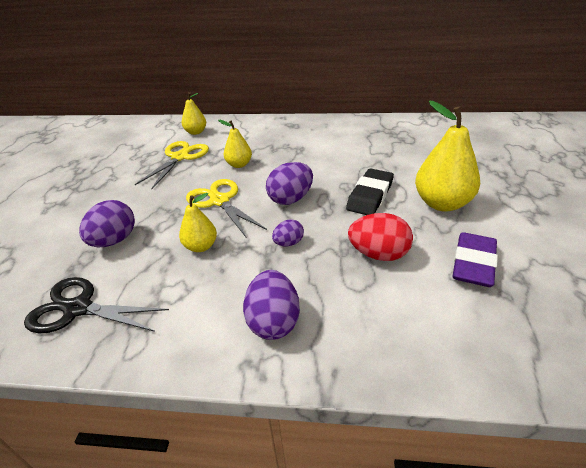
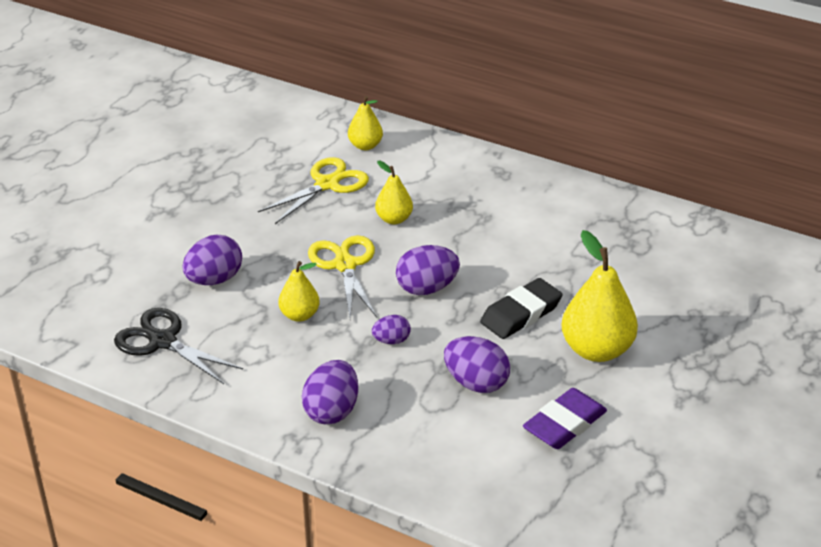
camera: 20 degrees right, 0 degrees up
(378, 254) = (476, 383): red egg -> purple egg

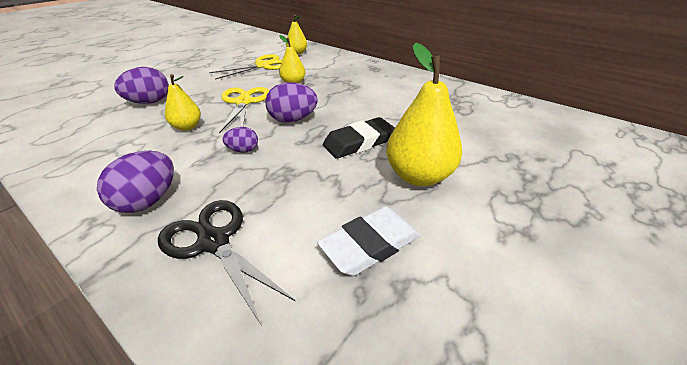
camera: 10 degrees right, 0 degrees up
(162, 341) = (73, 133): black scissors -> black scissors (214, 242)
(476, 383) = (296, 191): purple egg -> none
(564, 424) = (370, 244): purple eraser -> white eraser

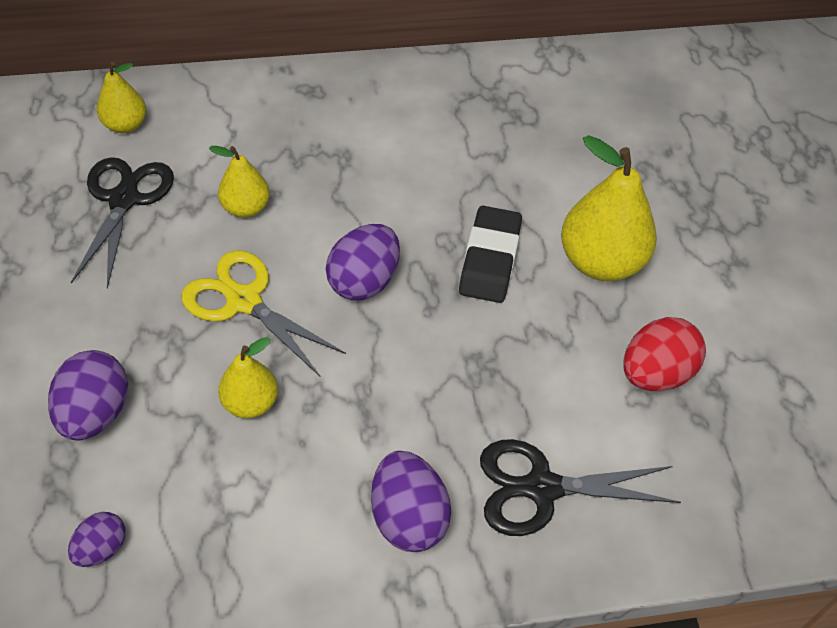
camera: 50 degrees left, 15 degrees up
(243, 150) = (388, 375): purple egg -> purple egg (102, 548)
(263, 66) = (124, 200): yellow scissors -> black scissors
(370, 244) = (655, 374): white eraser -> red egg

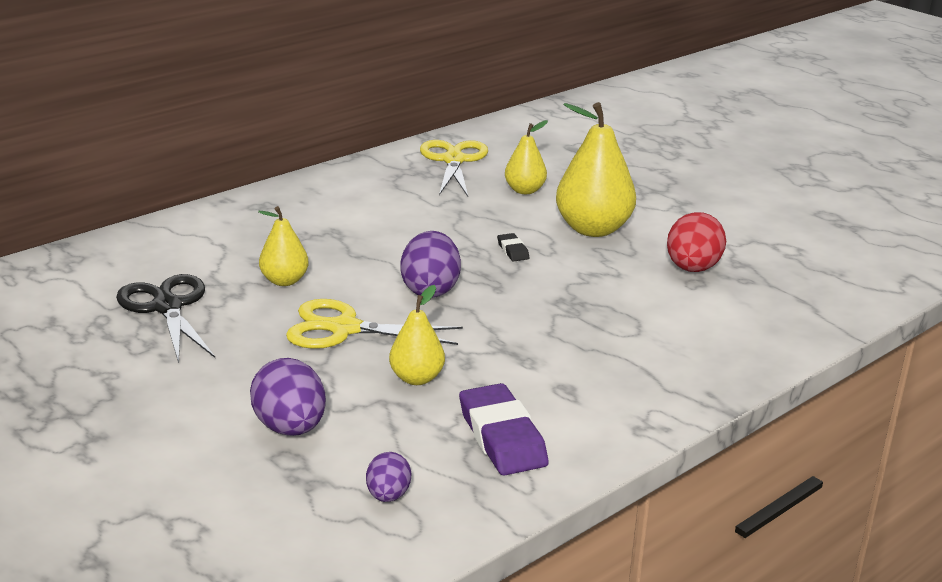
camera: 30 degrees left, 25 degrees down
(125, 125) = (116, 266): yellow pear -> yellow pear (524, 190)
(259, 526) = (502, 437): none -> purple eraser
(408, 517) = (608, 392): purple egg -> none
(490, 259) = (513, 250): black eraser -> black eraser, size x0.47
(542, 488) = (683, 345): black scissors -> none
(544, 93) = (453, 160): none -> yellow scissors

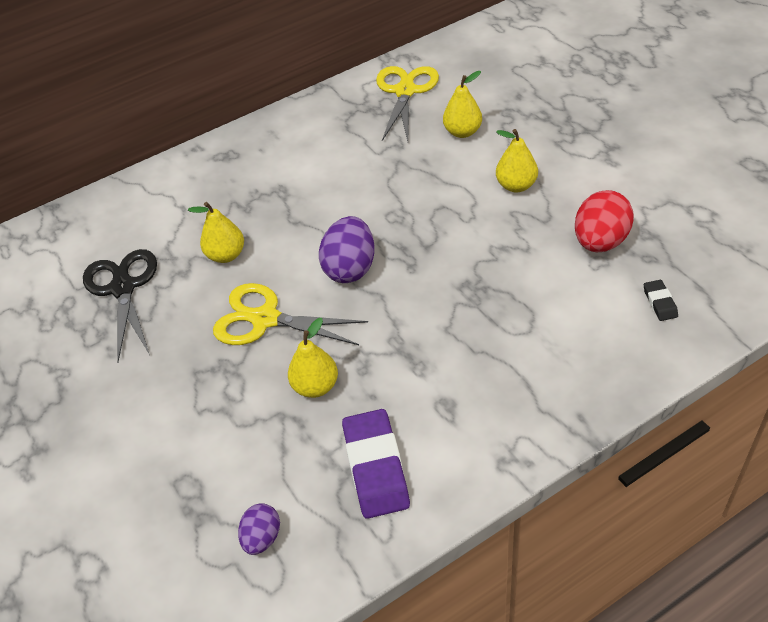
camera: 15 degrees right, 20 degrees up
(290, 428) = (196, 446): purple egg -> none
(513, 250) = (435, 215): black eraser -> black eraser (660, 302)
(593, 229) = (516, 186): yellow pear -> yellow pear, size x0.56

